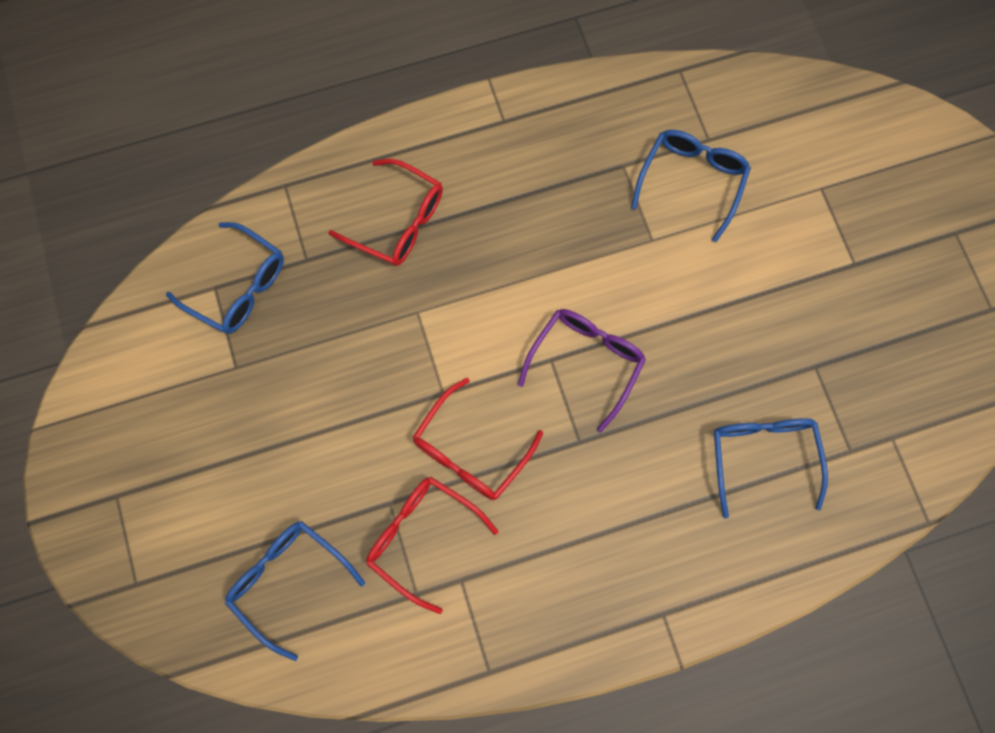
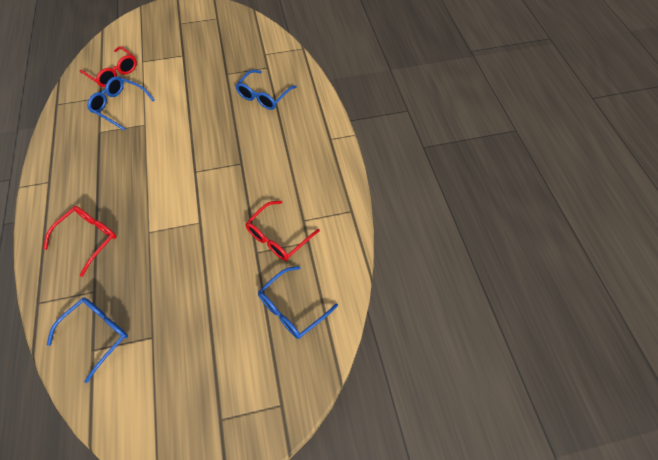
camera: 85 degrees left, 15 degrees down
(470, 451) = (235, 211): red glasses -> red glasses (113, 73)
(586, 362) = (200, 156): purple glasses -> none
(762, 456) = (263, 96): blue glasses -> blue glasses turned 60 degrees counterclockwise

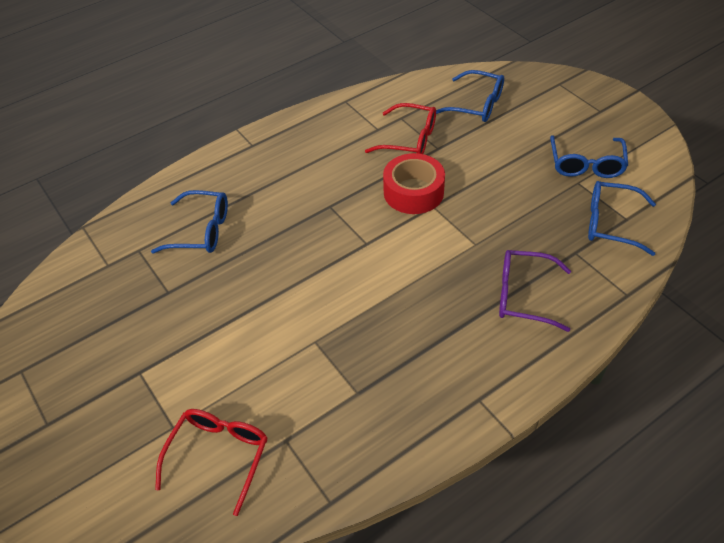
camera: 110 degrees left, 10 degrees down
(89, 238) = (523, 295): red glasses -> purple glasses
(119, 106) = (293, 398): blue glasses -> blue glasses (586, 164)
(221, 216) = (413, 192): none -> red tape

